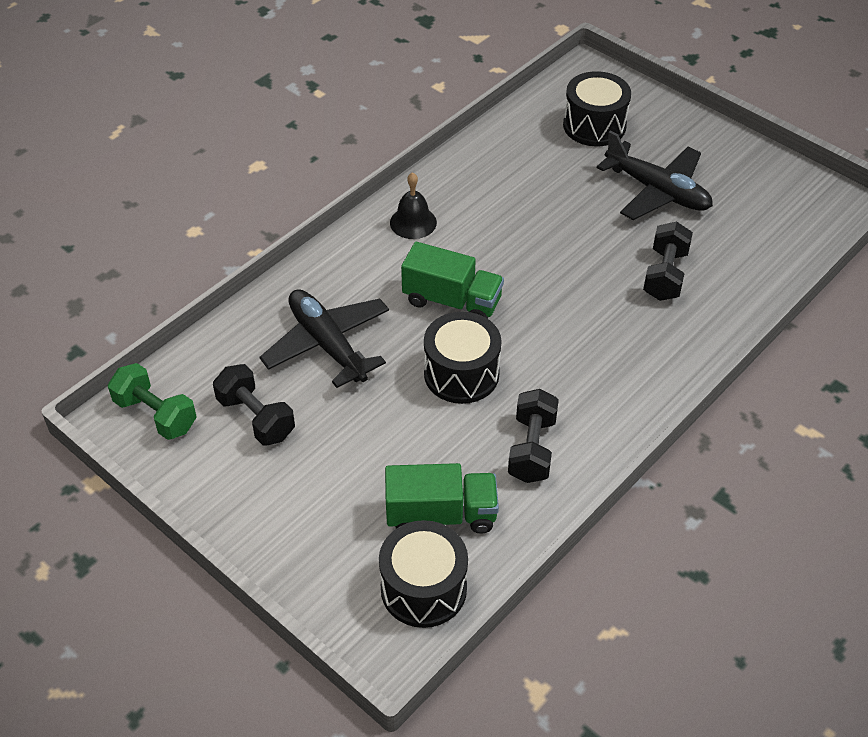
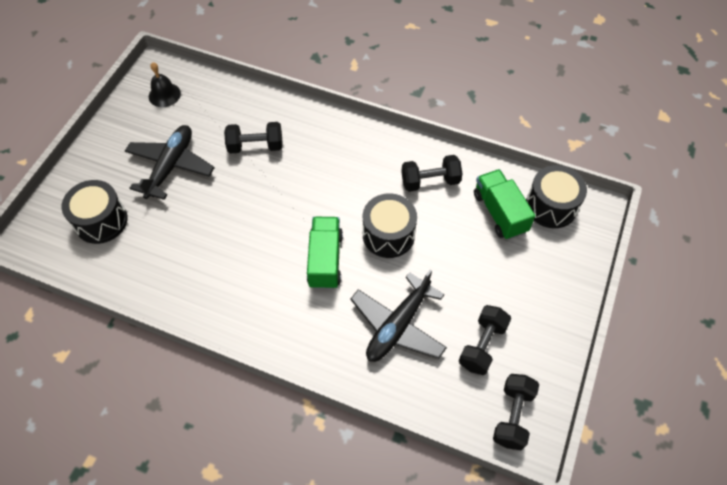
camera: 110 degrees left, 10 degrees up
(156, 414) = (512, 416): green dumbbell -> black dumbbell
(413, 222) = (251, 313): black bell -> black bell (164, 95)

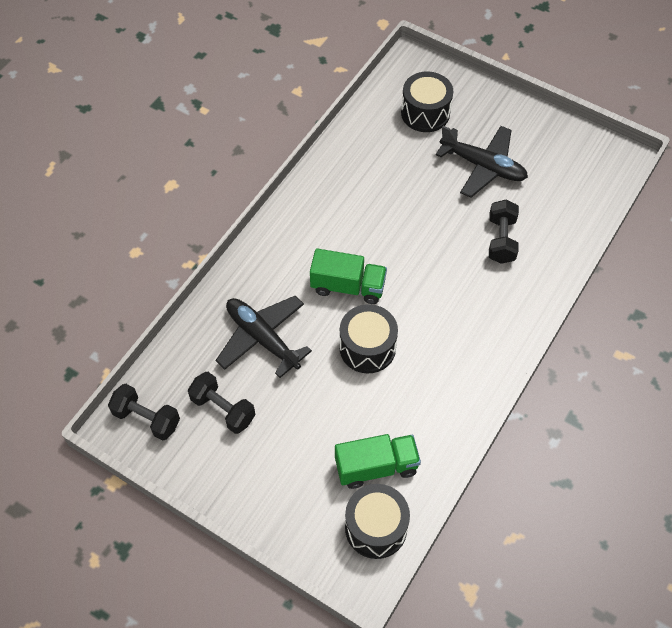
camera: 100 degrees right, 0 degrees up
(164, 95) = (581, 164): black bell -> none
(430, 181) = (431, 402): black dumbbell -> none

